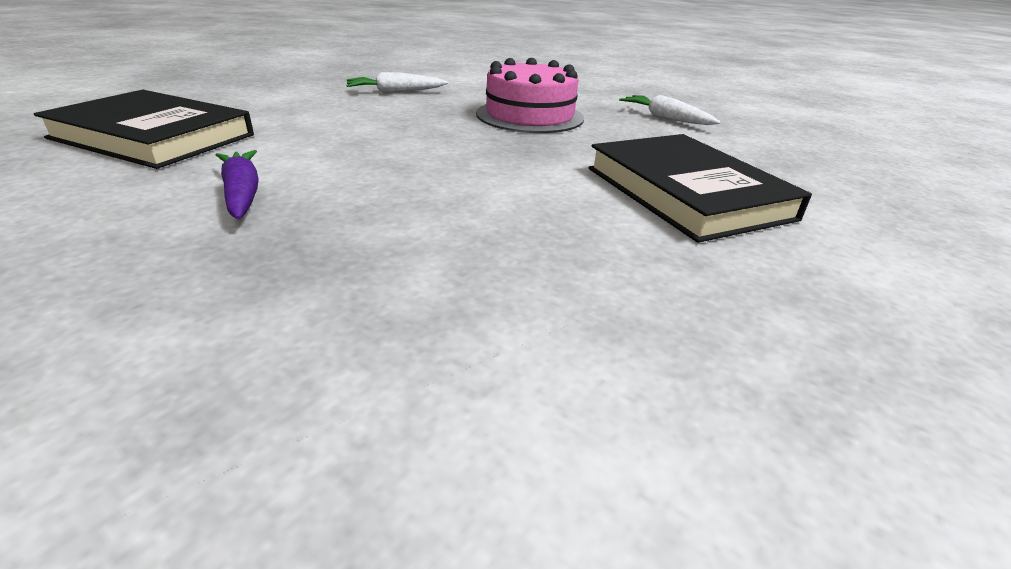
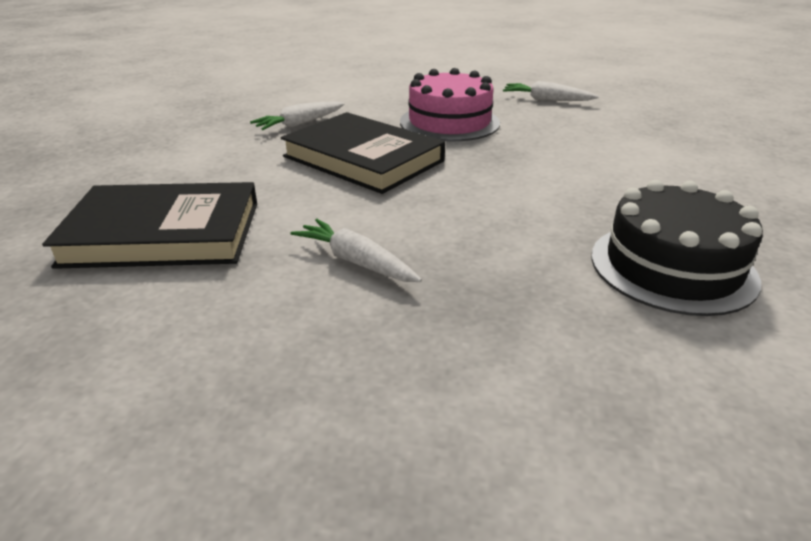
camera: 25 degrees left, 0 degrees up
(242, 193) = (355, 261): purple carrot -> white carrot
(541, 295) = (672, 267): none -> black cake
(686, 193) = (645, 164): black book -> black book (363, 159)

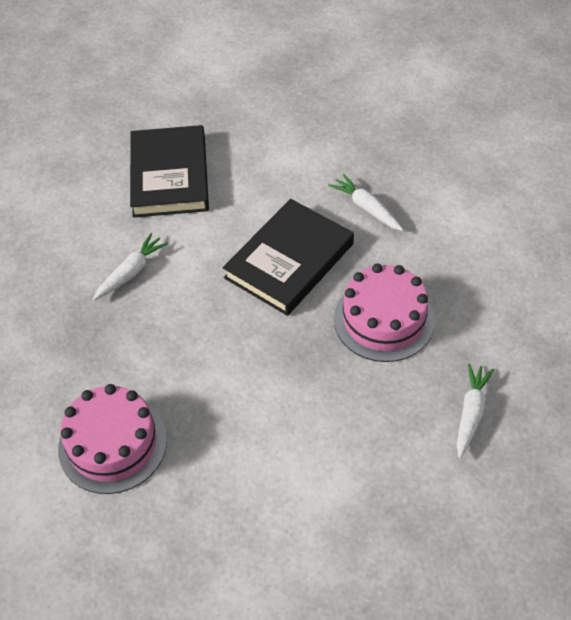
camera: 90 degrees right, 20 degrees up
(672, 267) = (112, 444): black cake -> pink cake

